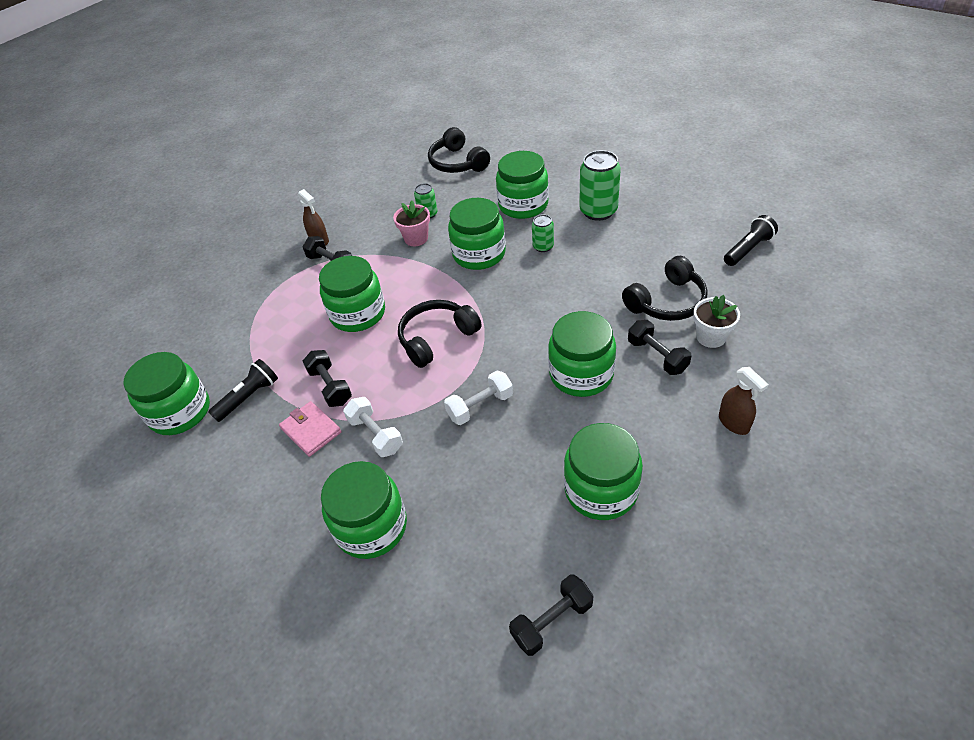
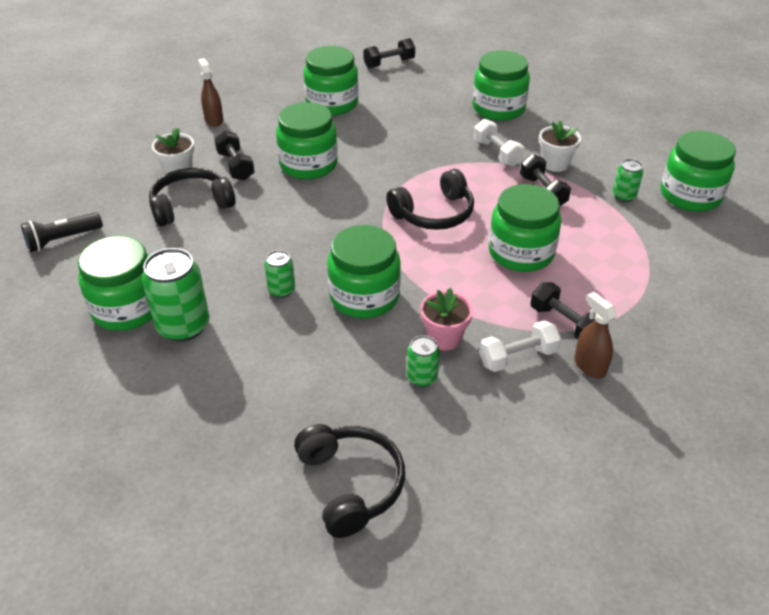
camera: 175 degrees left, 5 degrees down
(249, 397) = (624, 196): black flashlight -> green can
(311, 430) = (555, 164): pink wallet -> white flower pot
(480, 406) = (404, 157): white dumbbell -> white dumbbell (517, 357)
(523, 205) = (277, 360): green jar -> green jar (127, 308)

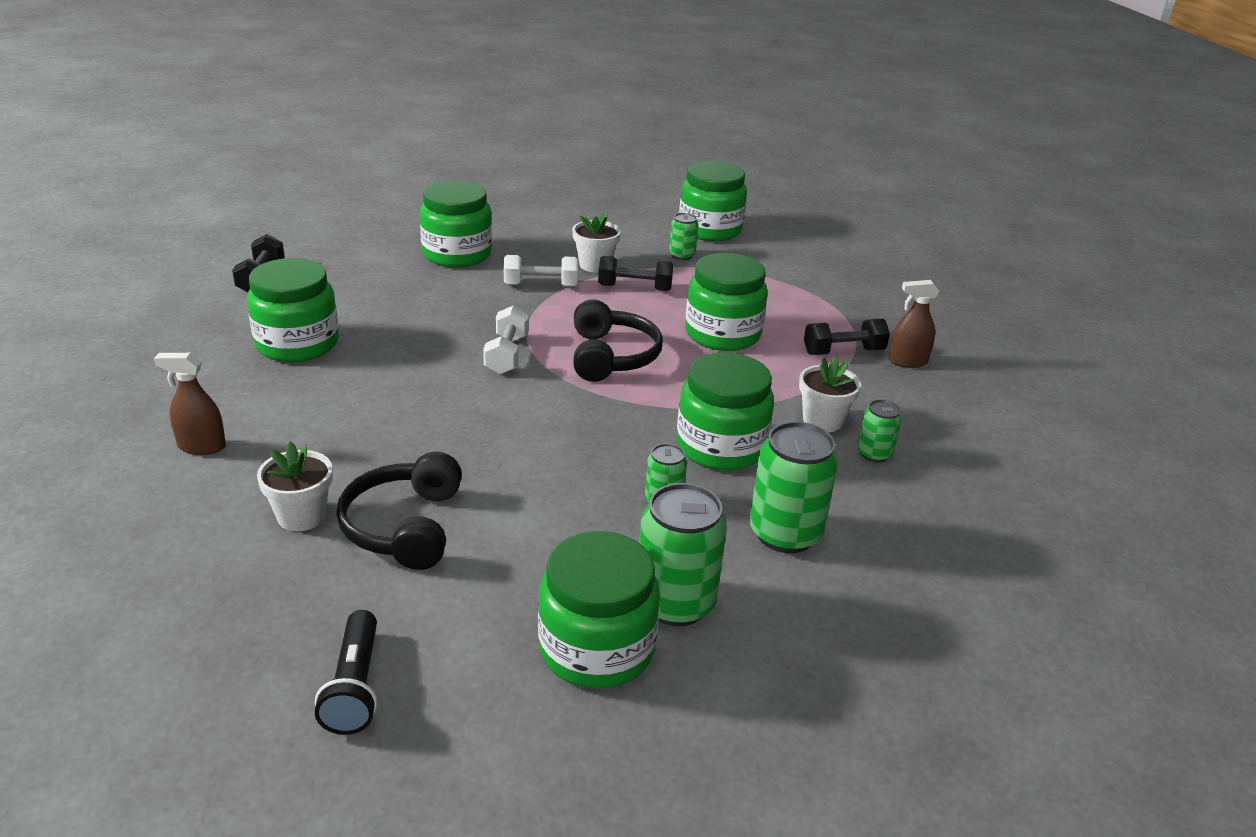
camera: 65 degrees left, 10 degrees down
(235, 166) = (351, 461): black dumbbell -> none
(284, 355) = (785, 534): none -> green can
(308, 164) = (419, 404): green jar -> none
(350, 484) = (1008, 548): black headphones -> none
(444, 338) = (822, 421): pink flower pot -> white flower pot
(517, 357) = (875, 391): white dumbbell -> white dumbbell (507, 355)

